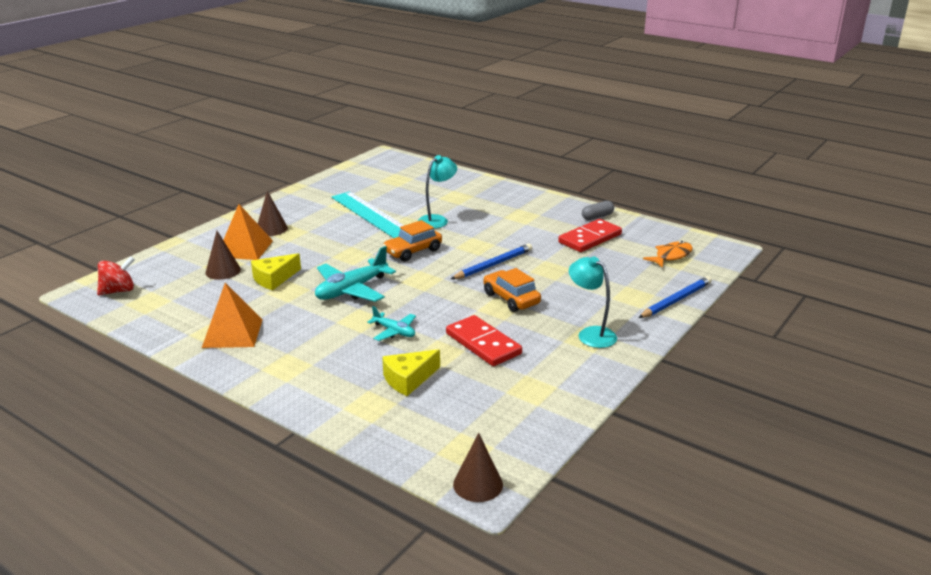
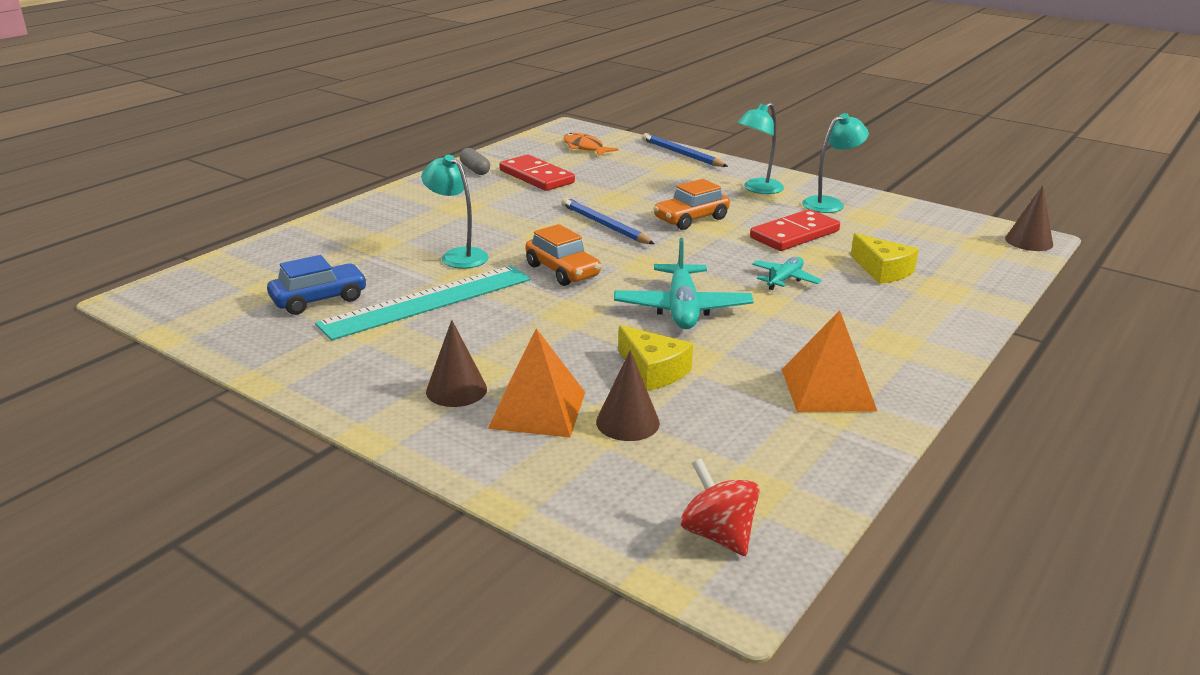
camera: 90 degrees left, 0 degrees up
(352, 290) = (682, 308): turquoise plane -> turquoise plane turned 45 degrees clockwise
(379, 190) = (319, 299): none -> blue car
(562, 370) = (829, 203): none -> turquoise lamp

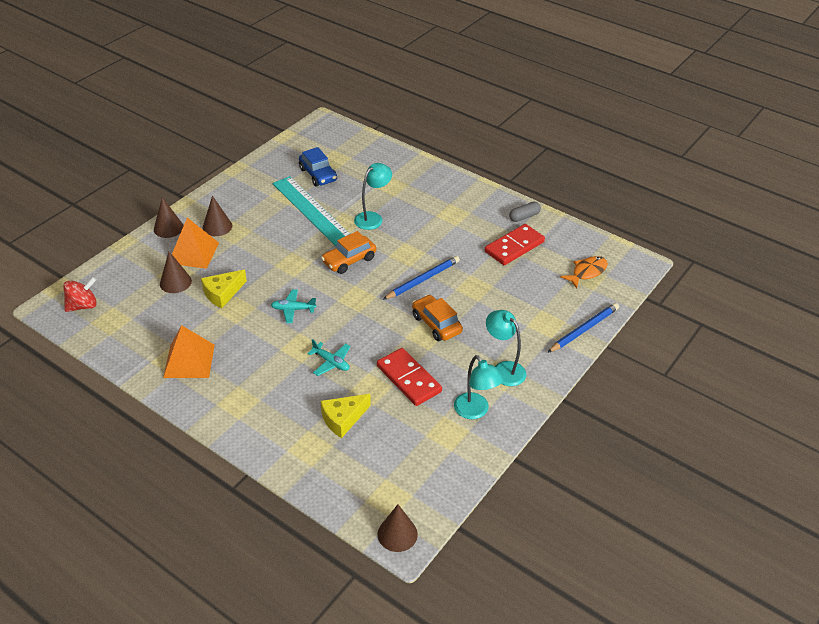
camera: 90 degrees right, 15 degrees up
(451, 448) = (168, 228): none -> brown cone
(682, 308) = (293, 309): turquoise plane -> turquoise plane, size x0.56

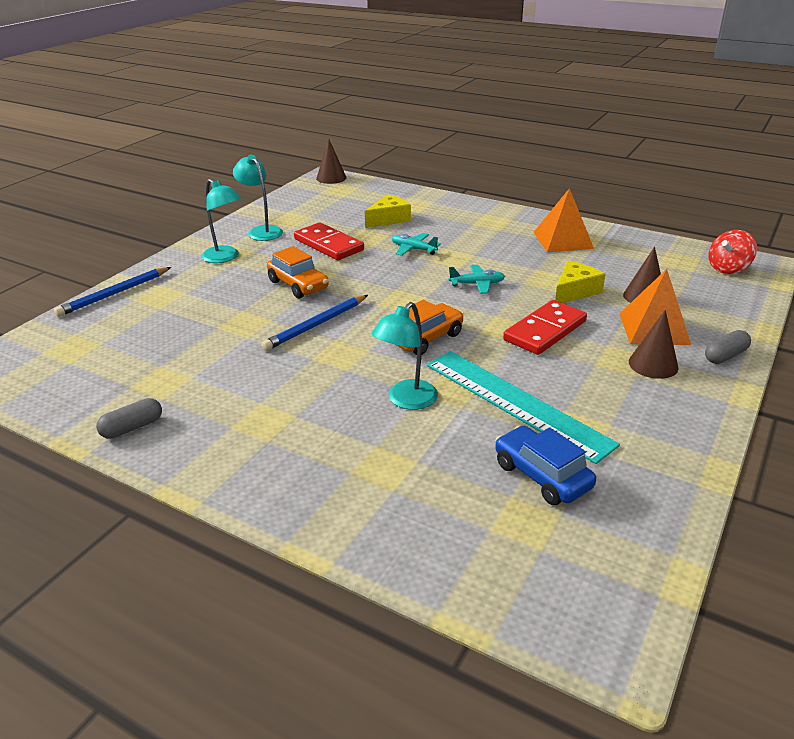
camera: 175 degrees right, 10 degrees down
(168, 228) = (725, 356): brown cone -> grey capsule
(514, 247) = (169, 377): red domino -> red domino (545, 331)
(587, 272) = (70, 353): orange fish -> none

